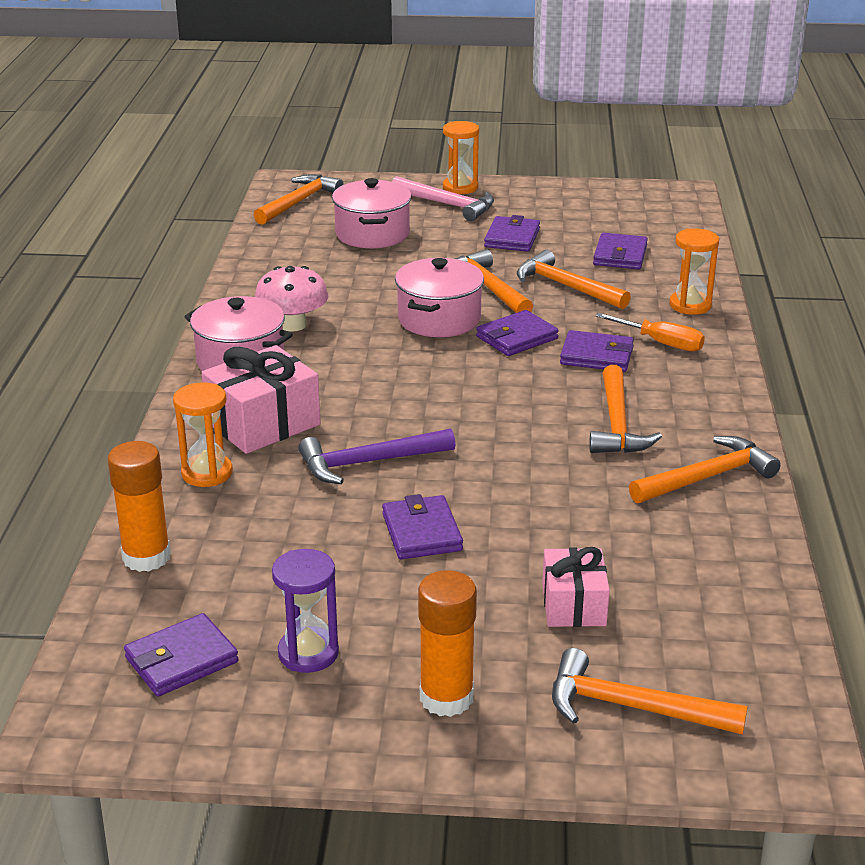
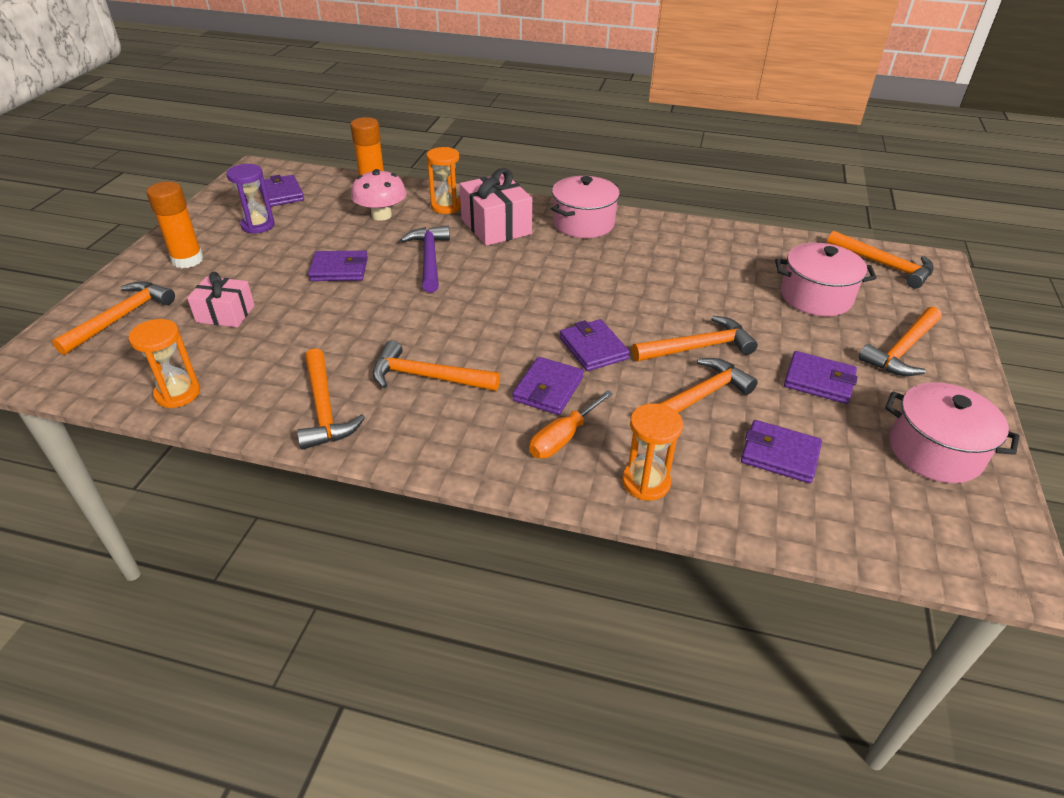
camera: 100 degrees right, 10 degrees up
(293, 325) = (636, 246): pink mushroom -> pink mushroom (381, 215)
(439, 319) = (636, 312): pink pot -> pink pot (934, 451)
(448, 205) = (902, 350): pink hammer -> orange hammer
(460, 187) = (956, 365): orange hourglass -> orange hourglass (178, 393)

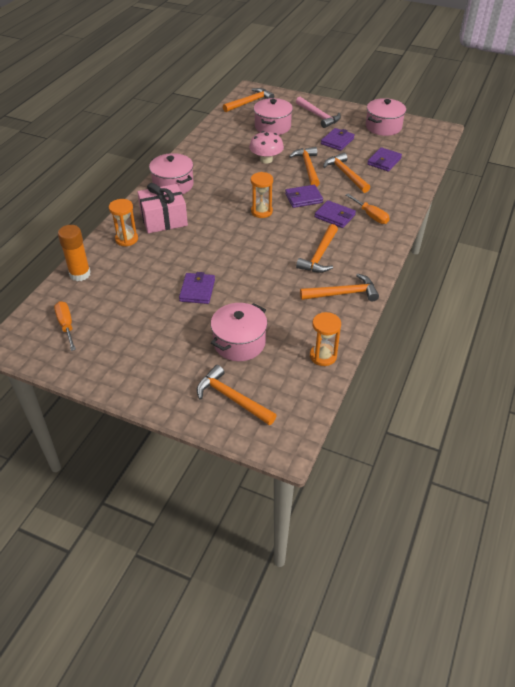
camera: 80 degrees left, 5 degrees up
(187, 260) = (158, 372): orange glue stick -> none
(225, 314) = (239, 343): pink gift -> pink pot
(258, 225) = (116, 336): purple hourglass -> none
(281, 194) = (66, 325): purple wallet -> orange screwdriver
(381, 215) = (127, 270): pink mushroom -> pink mushroom (266, 160)
(429, 259) = (196, 250): purple hammer -> none
(646, 482) = (399, 197): orange hourglass -> orange hourglass (261, 211)
(902, 350) = (318, 116): orange hammer -> pink hammer

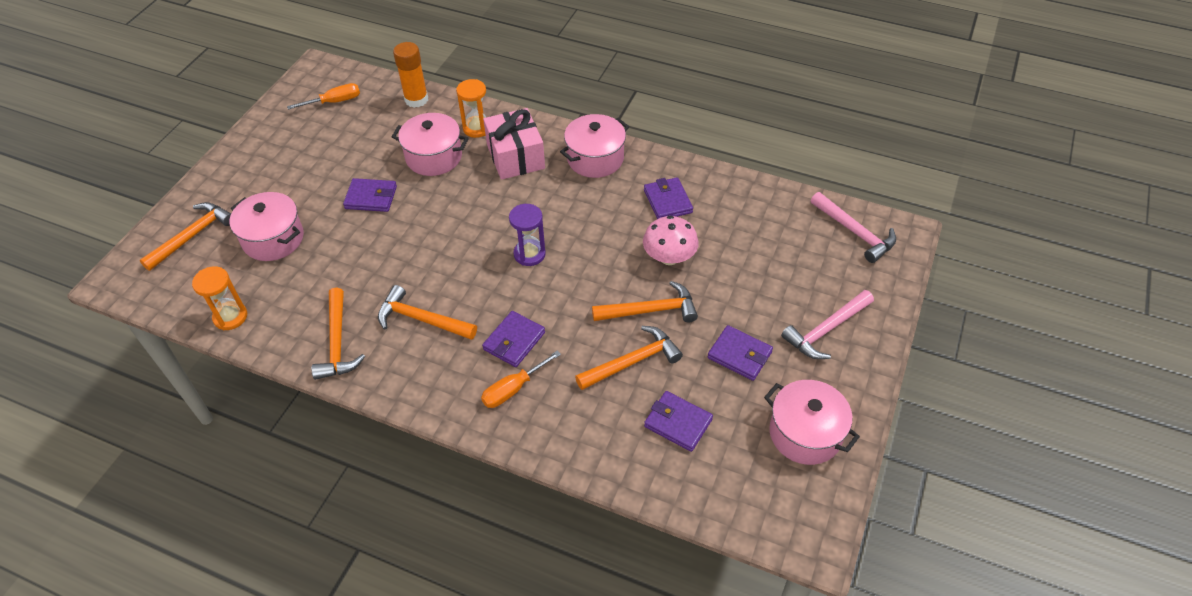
camera: 90 degrees right, 5 degrees up
(249, 102) = (855, 232): orange hammer -> pink hammer
(261, 211) = (529, 254): orange hourglass -> purple hourglass
(272, 127) = (775, 264): pink pot -> pink pot (434, 157)
(303, 198) = (562, 303): purple wallet -> purple wallet (667, 201)

